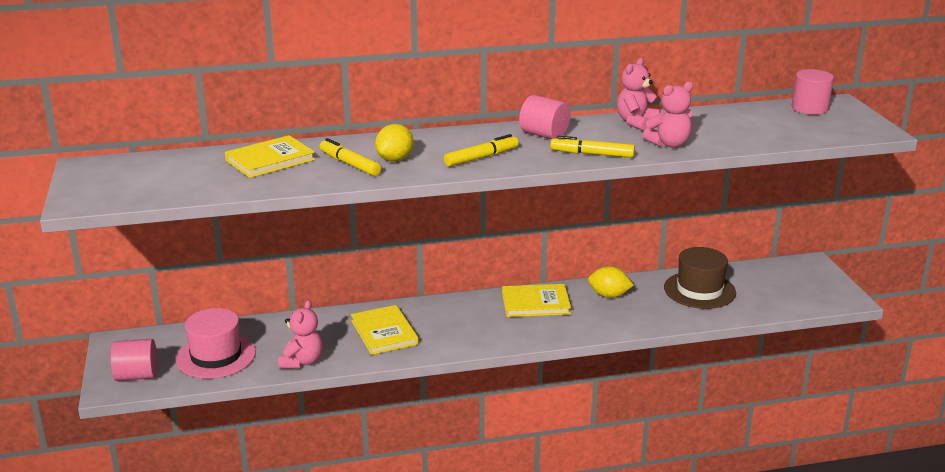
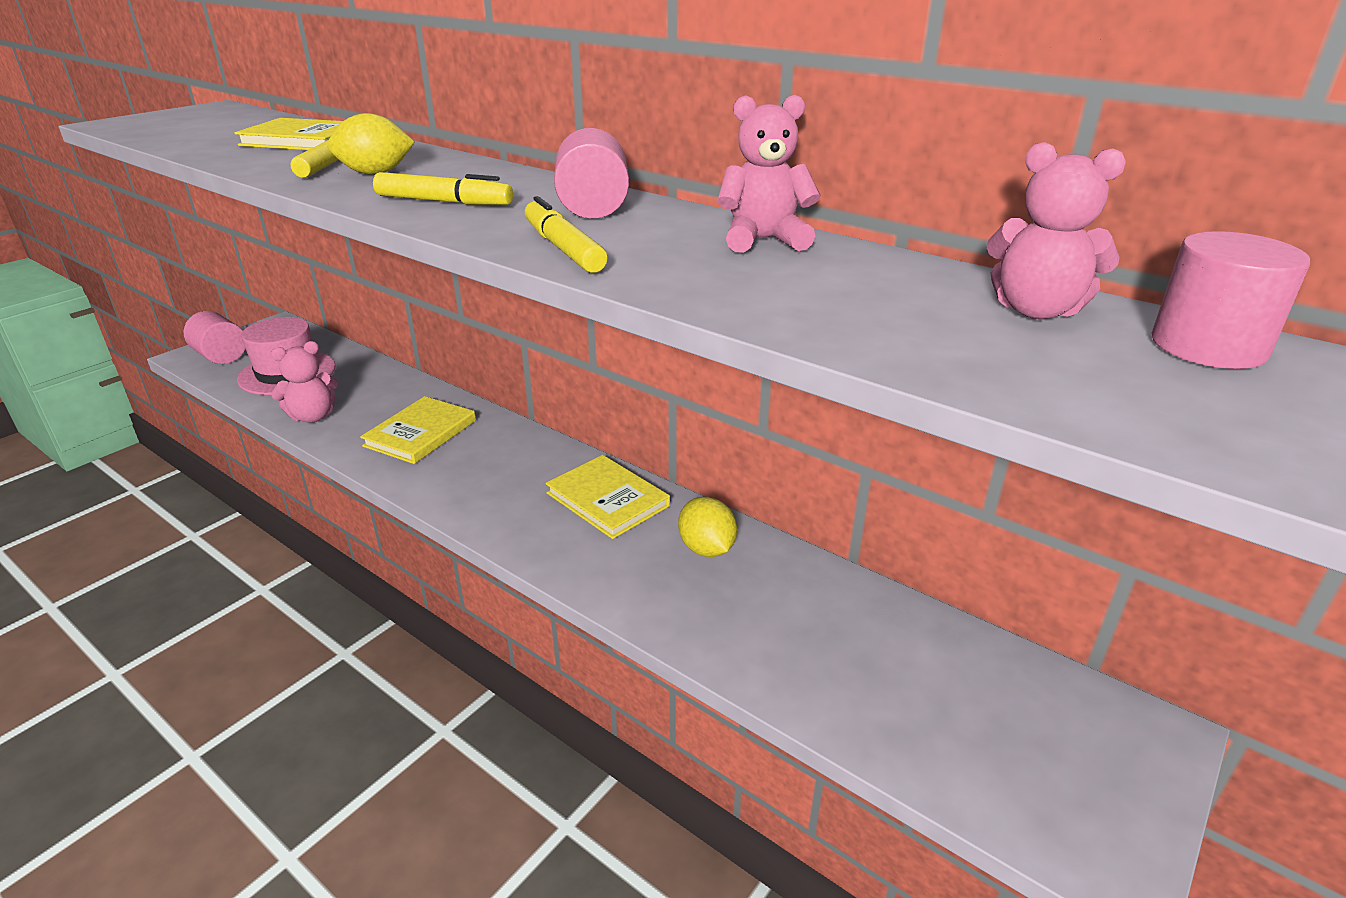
camera: 50 degrees right, 5 degrees up
(669, 144) = (712, 282): pink teddy bear -> pink teddy bear (1036, 310)
(699, 290) = (845, 630): brown hat -> none

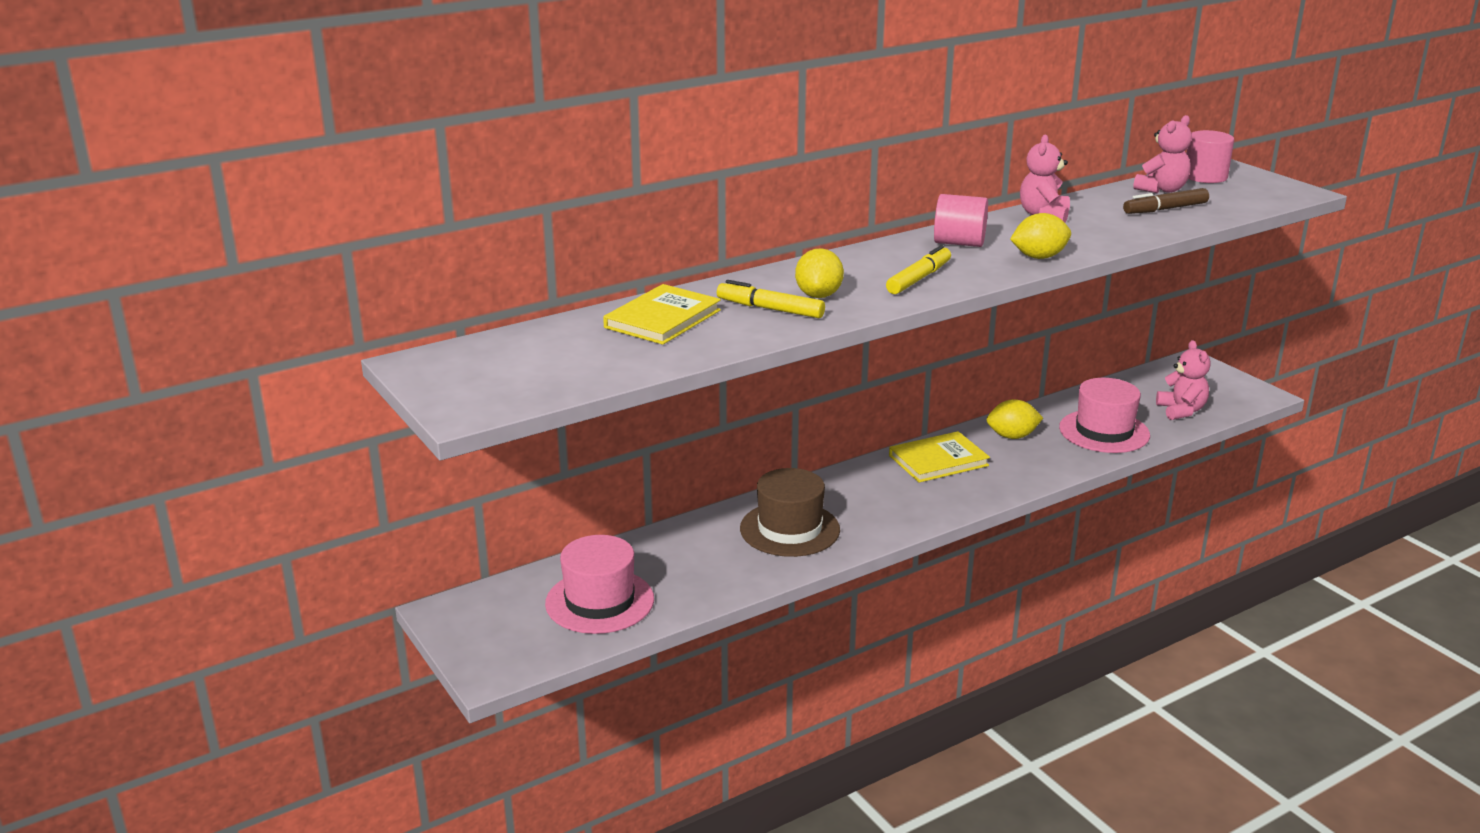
camera: 70 degrees left, 5 degrees down
(221, 356) = (514, 649): pink cylinder -> none
(312, 416) = (718, 585): pink teddy bear -> pink teddy bear (1181, 411)
(420, 433) = (790, 529): yellow book -> brown hat
(563, 248) = (1039, 257): yellow marker -> yellow lemon
(779, 637) = (1104, 431): none -> pink hat
(913, 318) = (1165, 209): none -> brown marker

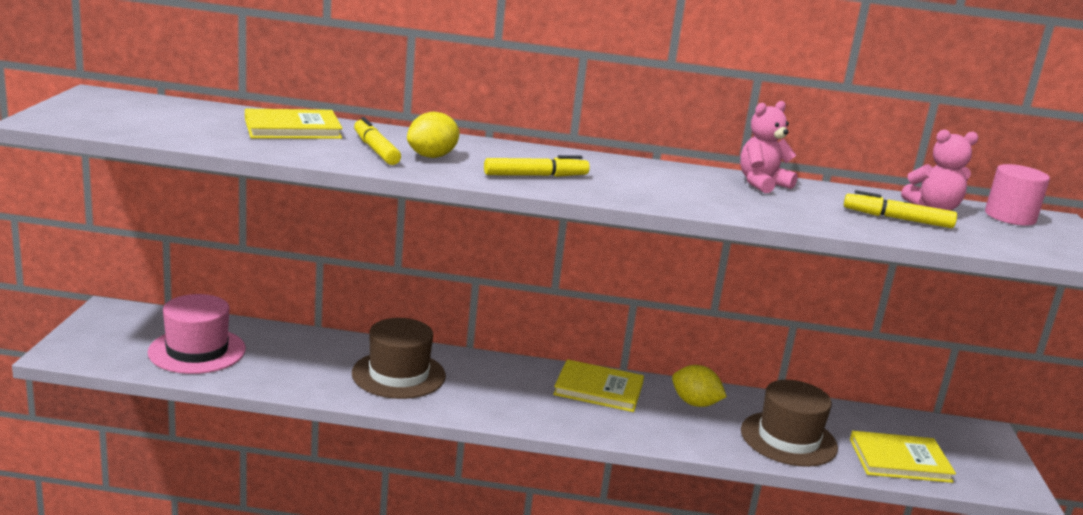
camera: 35 degrees right, 5 degrees down
(959, 243) = (634, 172): pink cylinder -> none
(1039, 257) = (677, 201): yellow lemon -> none
(1104, 431) = (788, 439): pink hat -> brown hat
(1165, 209) = (897, 219): brown marker -> yellow marker
(1181, 411) = (900, 460): pink teddy bear -> yellow book

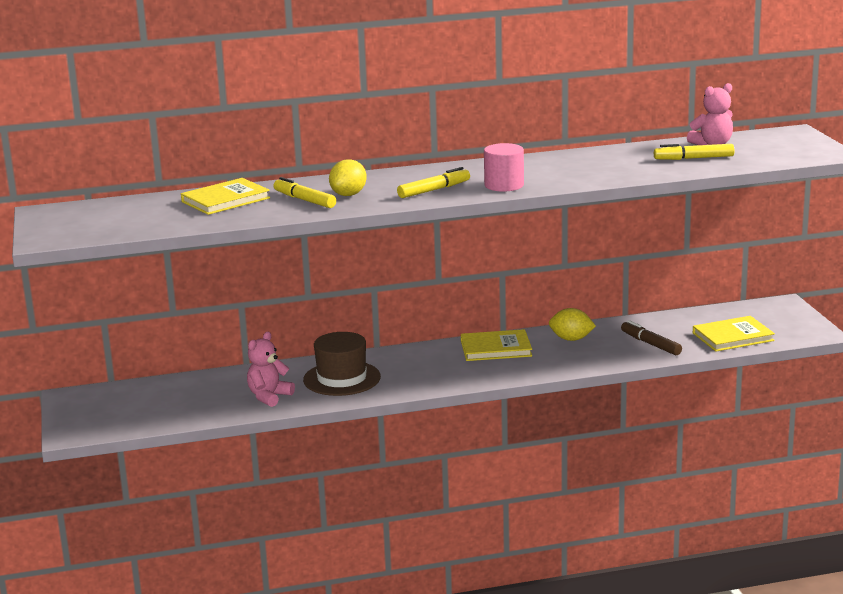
camera: 15 degrees left, 0 degrees up
(197, 351) = (173, 404): pink hat -> none
(762, 184) = (588, 156): pink teddy bear -> pink teddy bear (269, 396)
(788, 439) = (650, 344): brown hat -> brown marker
(1010, 217) = (764, 137): pink cylinder -> pink cylinder (504, 185)

